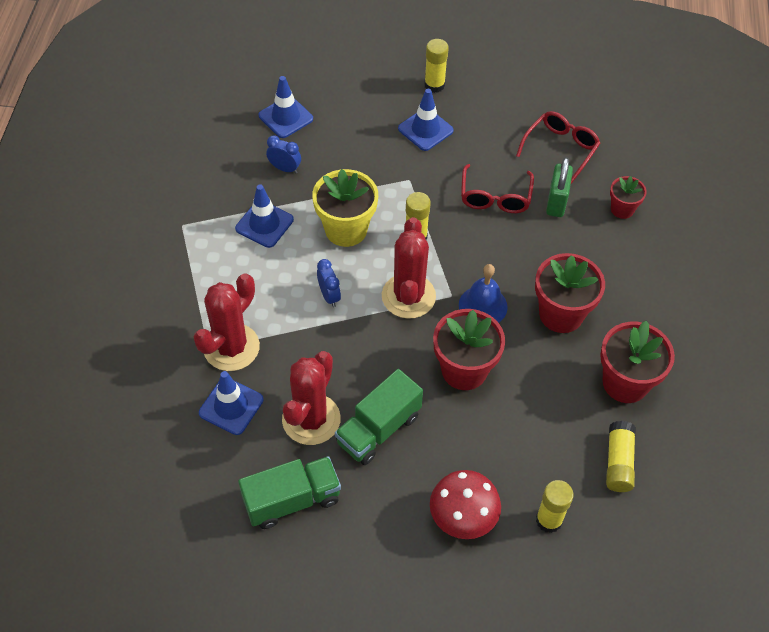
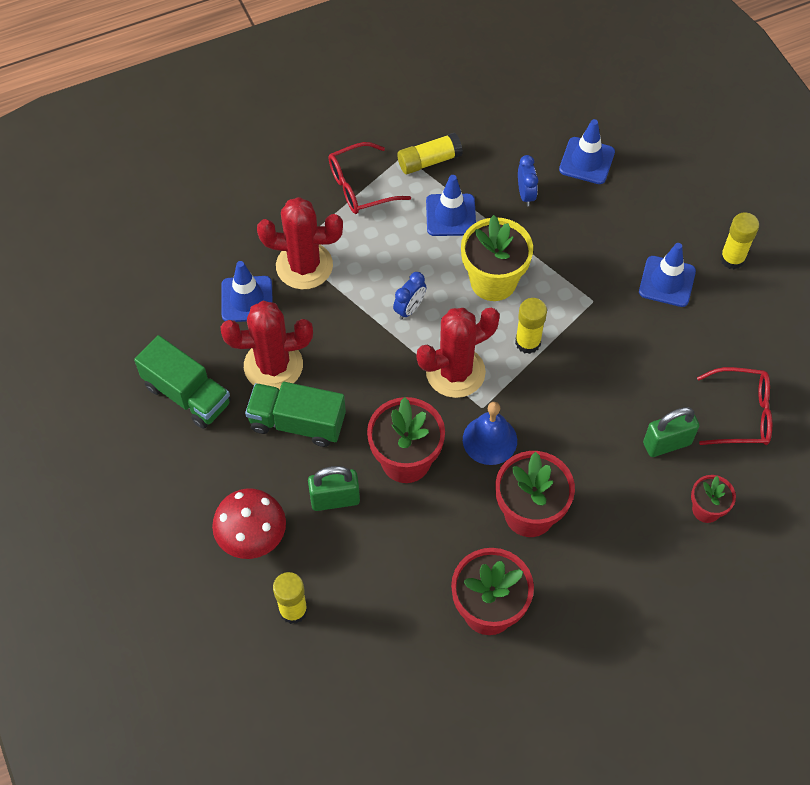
camera: 60 degrees right, 5 degrees up
(467, 438) = (335, 499): none -> green padlock
(495, 197) = (630, 385): red glasses -> red glasses (360, 186)
(618, 462) = (393, 644): yellow glue stick -> yellow glue stick (429, 161)

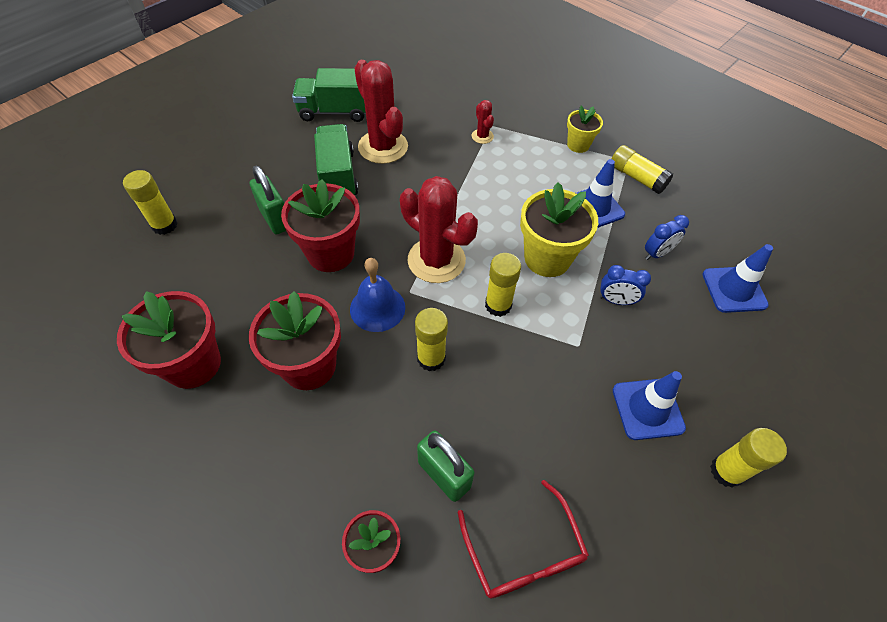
camera: 65 degrees right, 5 degrees down
(187, 394) = (335, 111): green truck -> green truck turned 75 degrees clockwise
(247, 299) = (433, 116): blue traffic cone -> none
(252, 536) = (226, 181): red mushroom -> none
(304, 266) = (482, 136): red cactus -> red cactus, size x0.46
(360, 186) = (578, 145): red glasses -> yellow flower pot
(409, 309) = (482, 210): blue clock -> blue clock (616, 300)
(560, 415) = (431, 358): none -> yellow glue stick

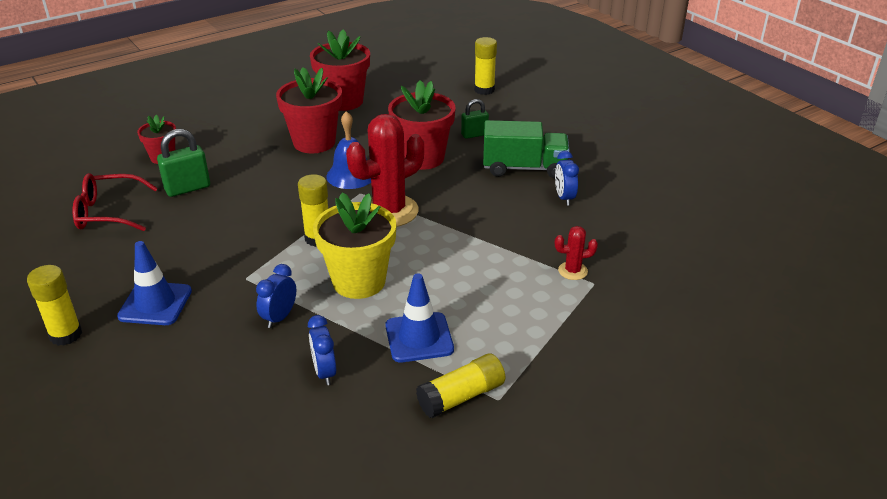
camera: 105 degrees right, 20 degrees down
(275, 219) = (474, 135): green padlock -> green padlock, size x0.65
(335, 111) = (630, 174): green truck -> none
(383, 147) = (564, 198): red cactus -> blue clock
(431, 358) = (286, 195): yellow glue stick -> none
(578, 145) = (541, 354): yellow flower pot -> none
(734, 289) = (237, 426): blue traffic cone -> none

